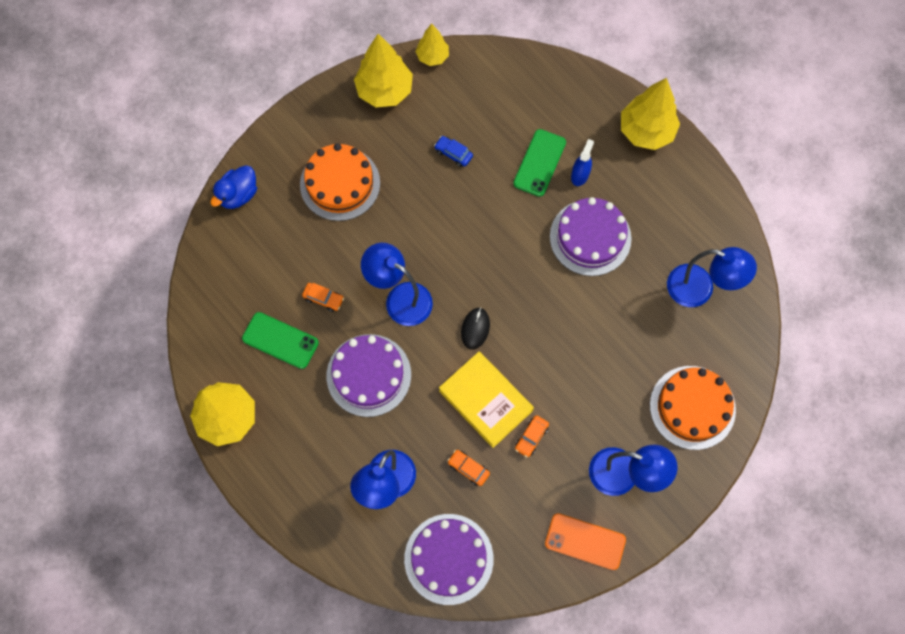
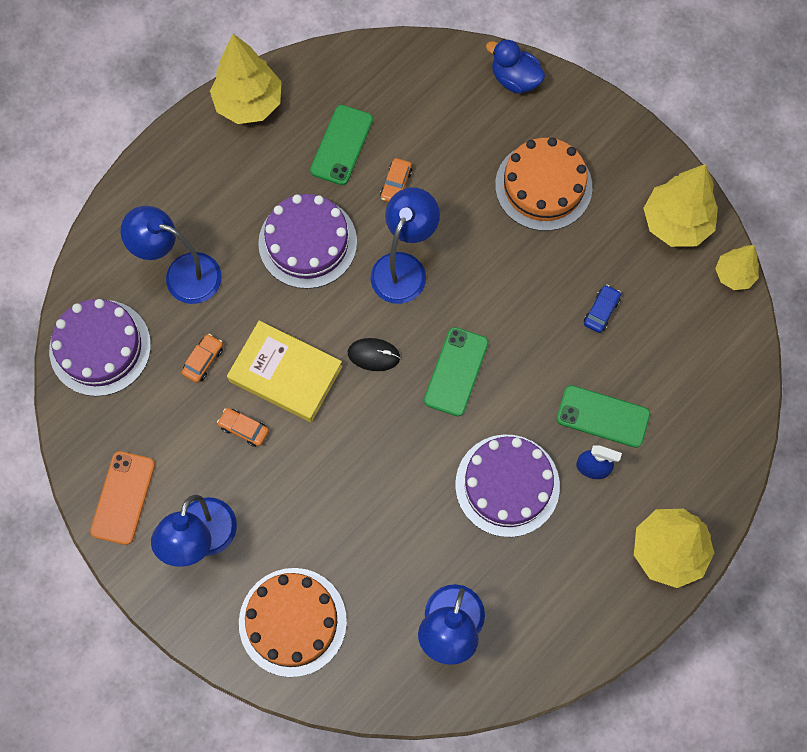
camera: 85 degrees right, 0 degrees up
(485, 400) = (285, 374): yellow book -> yellow book turned 75 degrees clockwise
(494, 266) = (456, 371): none -> green phone

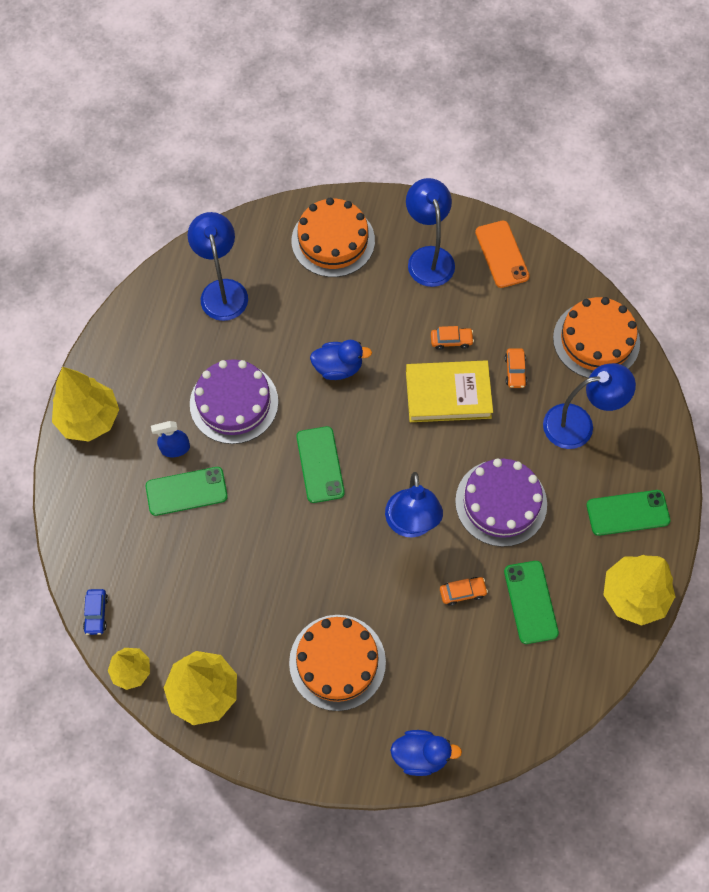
camera: 150 degrees right, 5 degrees down
(100, 347) = (596, 340): purple cake -> orange cake
(200, 172) = (627, 513): none -> green phone
(374, 355) = (391, 443): black mouse -> none
(378, 464) = (338, 367): none -> blue duck
(396, 184) = (462, 592): orange car -> orange car turned 90 degrees clockwise
(601, 311) = (230, 576): blue car -> blue car (96, 613)

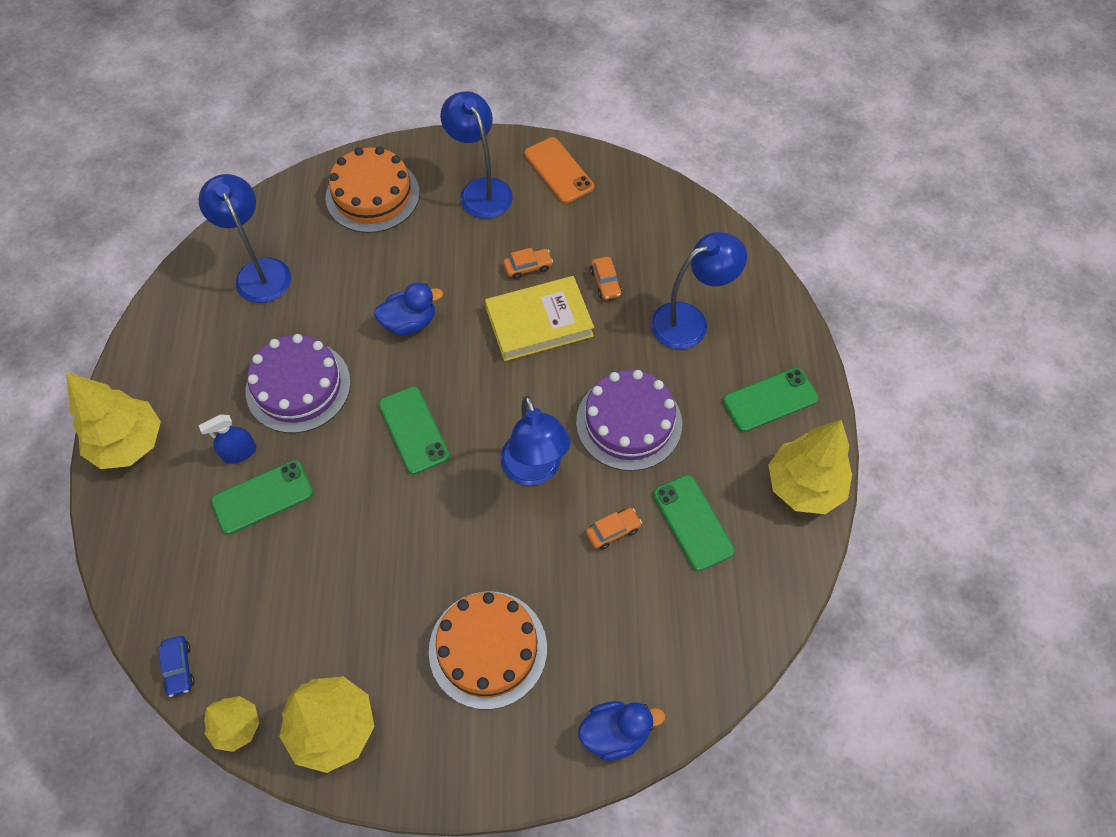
camera: 15 degrees left, 5 degrees down
(596, 340) = (683, 233): orange cake -> none

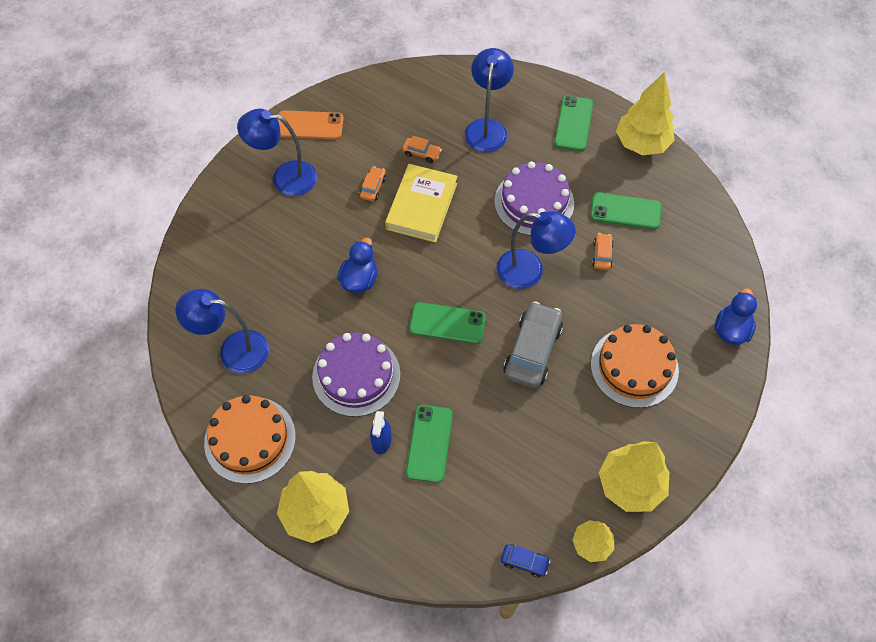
camera: 55 degrees left, 0 degrees up
(372, 195) = (229, 243): orange cake -> orange cake (250, 439)
(436, 531) = (532, 351): none -> grey car

